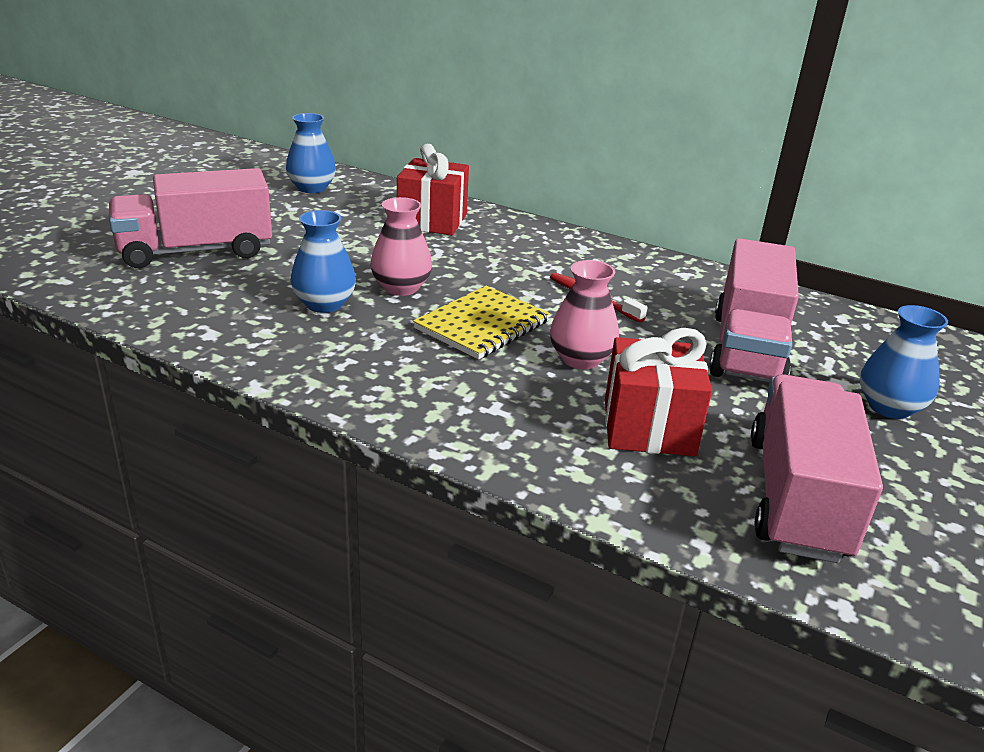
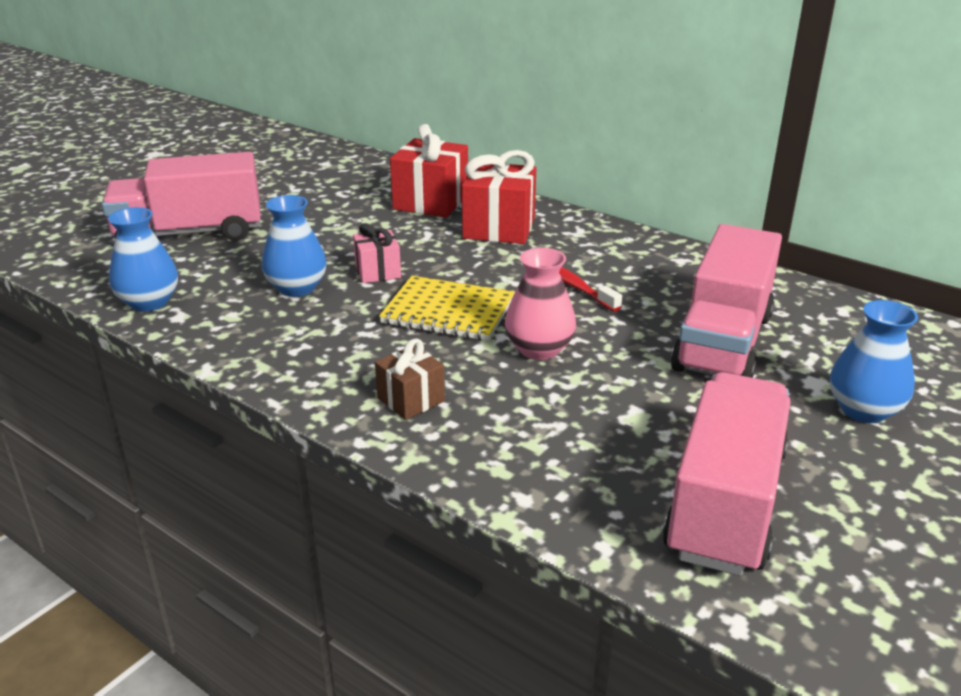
camera: 10 degrees right, 0 degrees up
(312, 188) = (320, 168): blue vase -> blue vase (149, 302)
(401, 288) = (378, 272): pink vase -> pink gift
(473, 410) = (411, 400): none -> brown gift
(482, 325) = (448, 312): yellow notebook -> yellow notebook turned 60 degrees clockwise
(648, 427) = (588, 423): red gift -> red gift (499, 228)

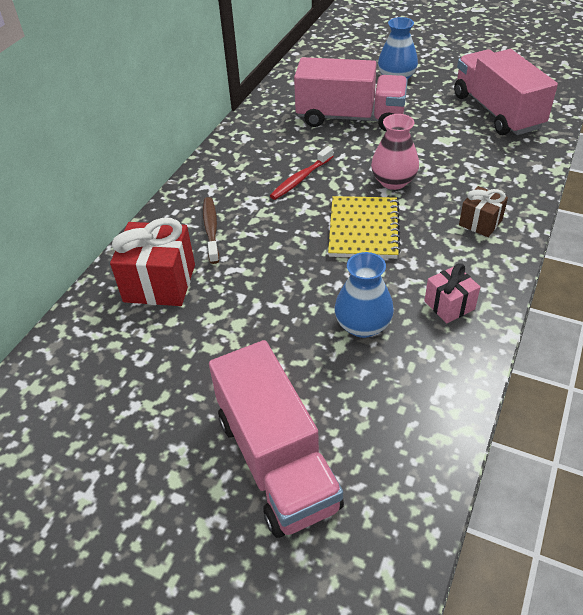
camera: 100 degrees left, 15 degrees up
(149, 302) = (433, 425): blue vase -> none
(378, 272) = (315, 282): pink gift -> pink gift (449, 305)
(499, 228) = (211, 229): red gift -> brown toothbrush
(725, 503) = (496, 111): pink truck -> pink truck turned 60 degrees clockwise

